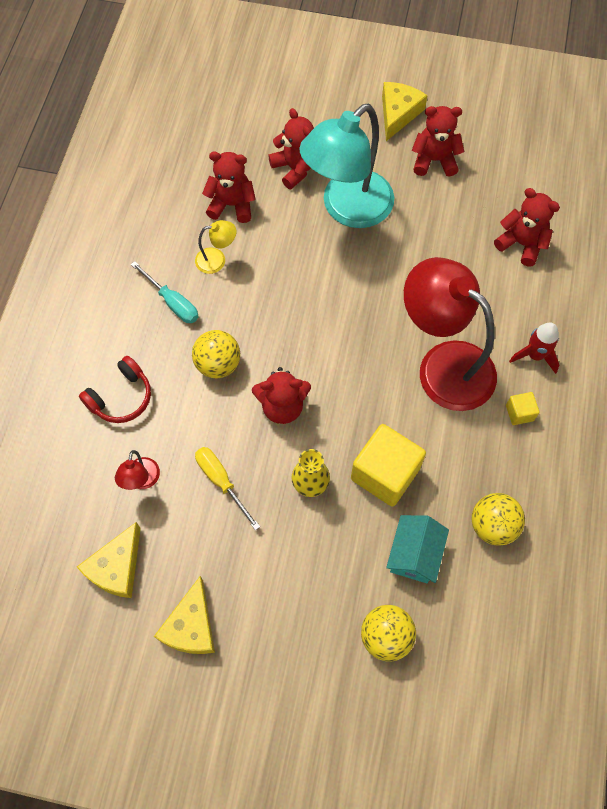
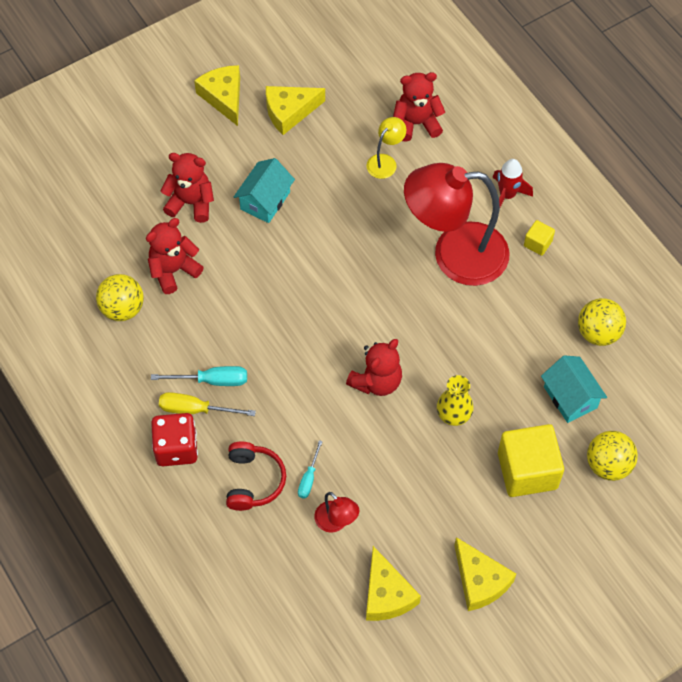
camera: 45 degrees left, 5 degrees down
(98, 327) = (176, 448): none -> red dice
(159, 431) = (309, 478): none -> turquoise screwdriver
(217, 260) = (210, 320): yellow lamp -> yellow lamp (385, 161)
(218, 364) = (297, 394): yellow ball -> yellow ball (122, 309)
(221, 481) = (392, 470): yellow screwdriver -> yellow screwdriver (195, 409)
(347, 209) = (265, 200): turquoise lamp -> turquoise house
(385, 473) = (495, 363): yellow cube -> yellow cube (527, 471)
(434, 160) = (289, 112): red teddy bear -> yellow cheese

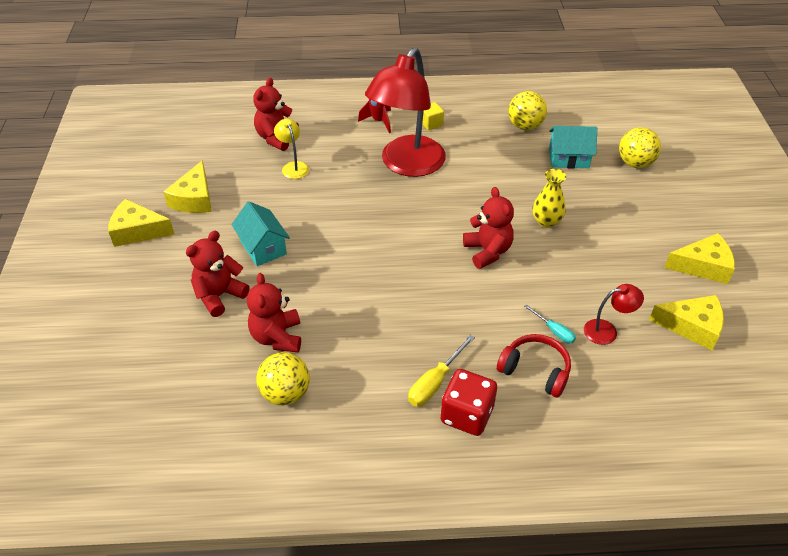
camera: 60 degrees left, 15 degrees down
(212, 380) = (413, 357): turquoise screwdriver -> none
(527, 471) = (618, 203): yellow cube -> none

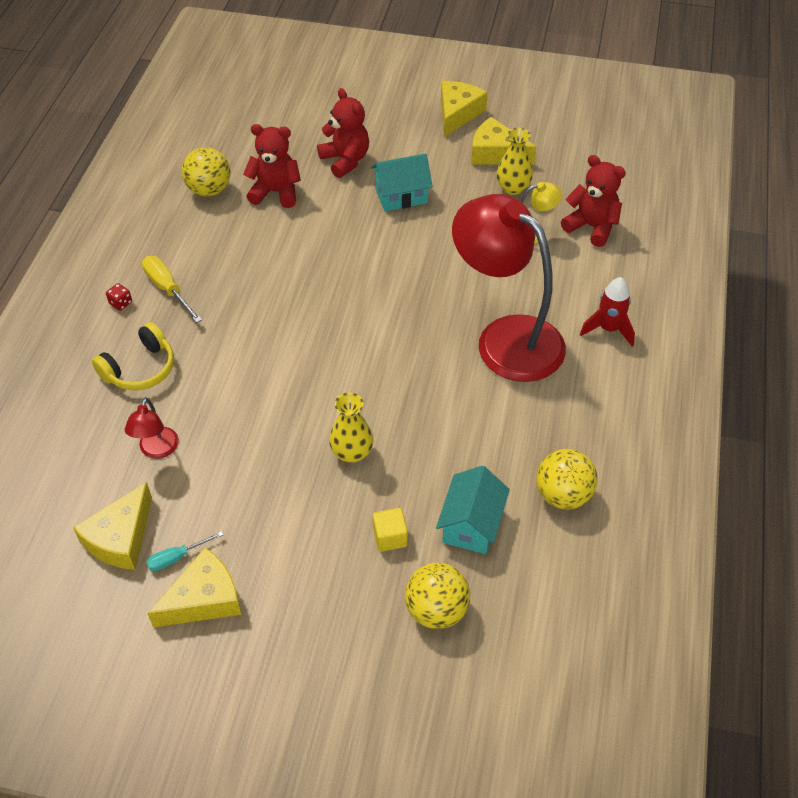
camera: 105 degrees right, 5 degrees up
(239, 183) = (513, 188): none -> yellow vase
(431, 123) = (592, 384): yellow cube -> yellow cube (390, 537)
(467, 415) = (121, 303): red dice -> red dice, size x0.42
(487, 251) = (322, 377): red teddy bear -> none
(535, 371) = (140, 369): red headphones -> yellow headphones
(554, 331) = (180, 401): turquoise screwdriver -> turquoise screwdriver (177, 557)
(703, 266) = (204, 599): yellow cheese -> yellow cheese turned 135 degrees counterclockwise

